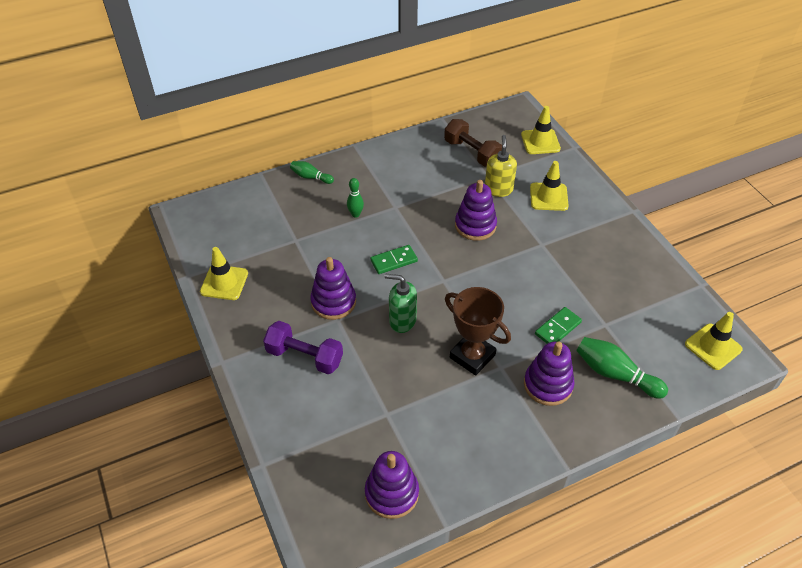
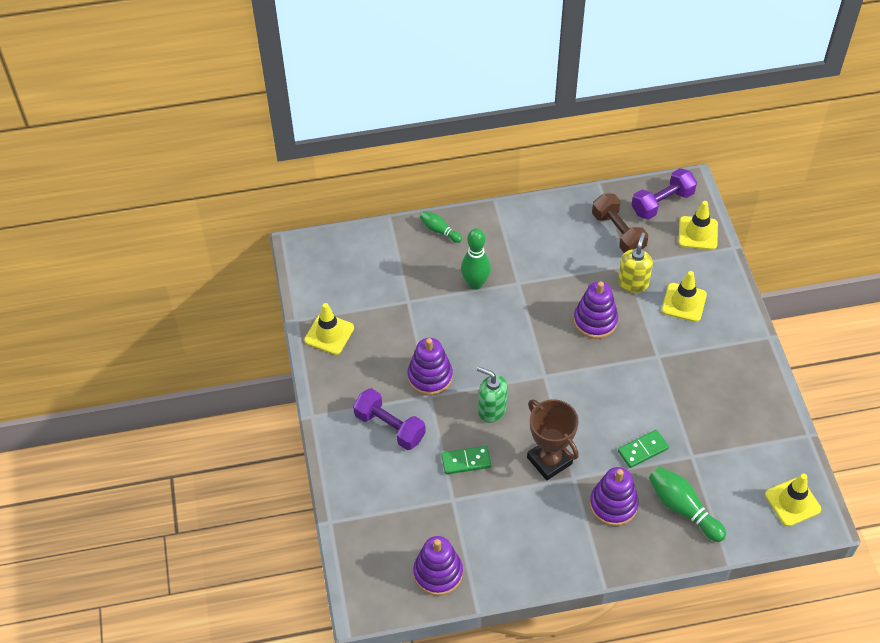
camera: 15 degrees right, 5 degrees up
(355, 214) = (475, 283): green bowling pin -> green bowling pin, size x1.68
(394, 261) = (500, 344): green domino -> green domino (466, 461)
(501, 124) = (662, 203): none -> purple dumbbell

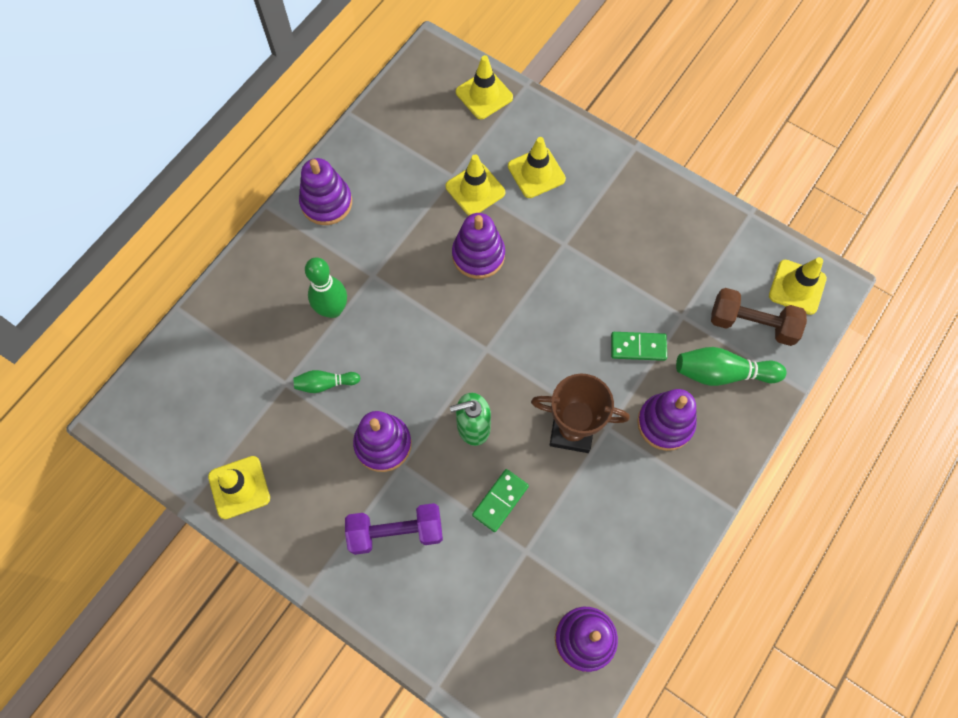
camera: 45 degrees left, 15 degrees up
(439, 231) = (244, 282): green bowling pin -> green bowling pin (325, 384)
(532, 223) = (326, 203): none -> purple stacking toy
(618, 233) = (415, 149): brown dumbbell -> brown dumbbell (752, 324)
(633, 283) = (475, 189): yellow soap dispenser -> yellow traffic cone
(642, 450) = (638, 347): green domino -> green domino turned 75 degrees clockwise
(662, 203) = (425, 89): purple dumbbell -> none

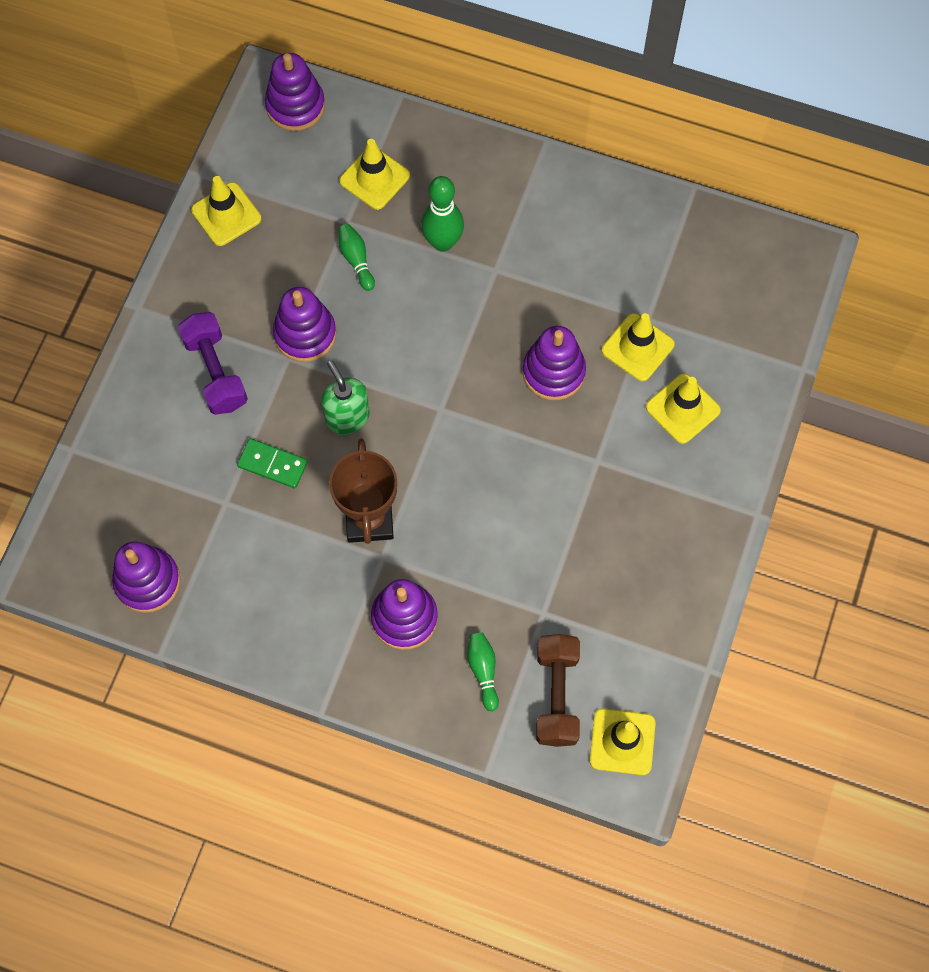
camera: 75 degrees right, 0 degrees up
(326, 203) = (570, 198): purple stacking toy -> purple stacking toy (295, 106)
(484, 95) = (771, 325): yellow traffic cone -> yellow traffic cone (374, 178)
(638, 347) = (489, 570): green domino -> none
(722, 373) = (483, 671): green bowling pin -> green bowling pin, size x0.60

